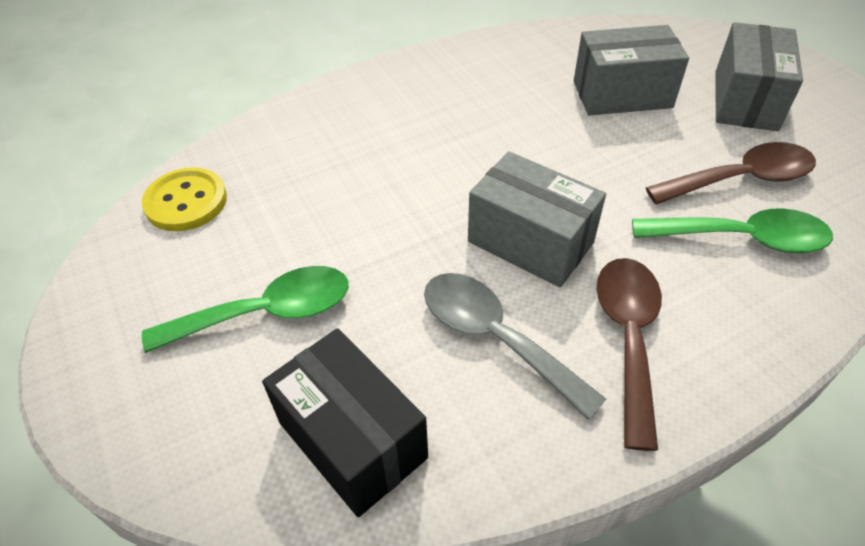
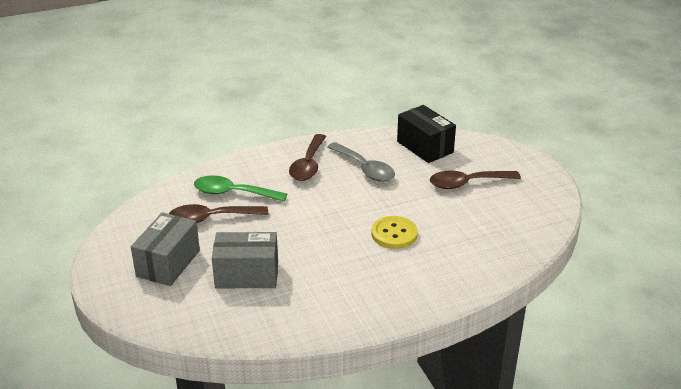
camera: 175 degrees left, 15 degrees down
(186, 202) = (527, 232): yellow button -> yellow button (394, 234)
(267, 313) = (467, 183): green spoon -> brown spoon
(530, 242) = (338, 199): grey box -> none

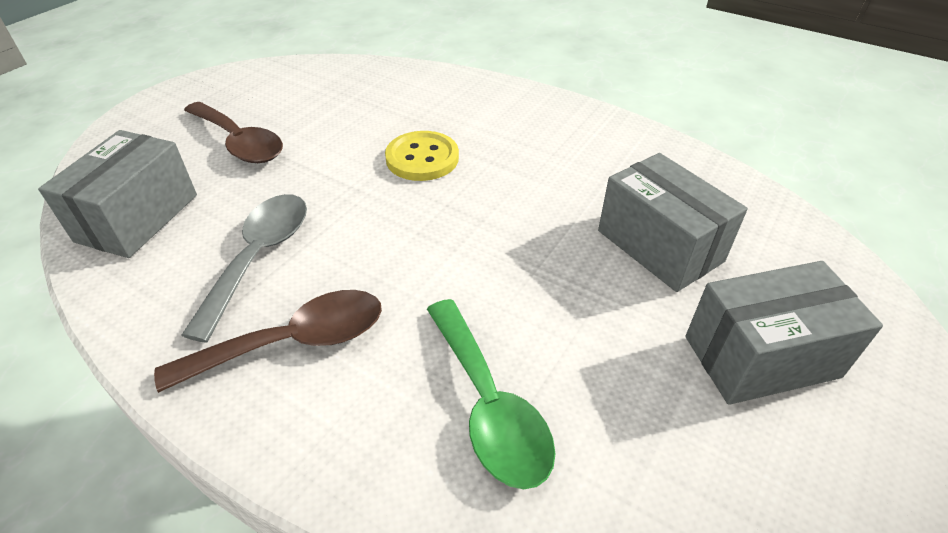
camera: 125 degrees left, 10 degrees up
(211, 218) = (596, 384): brown spoon -> none
(425, 147) = (138, 218): black box -> grey box

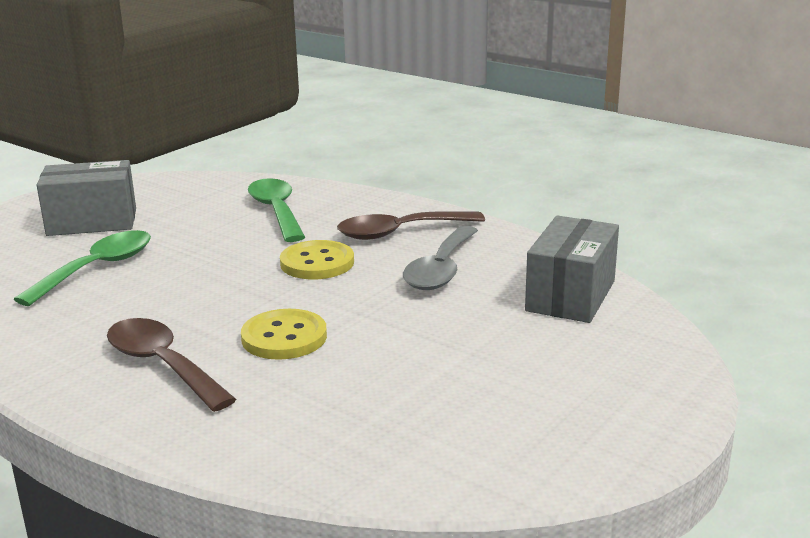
camera: 175 degrees left, 20 degrees down
(240, 142) = (508, 360): brown spoon -> brown spoon (162, 365)
(405, 265) = (317, 263): none -> yellow button
(659, 246) = (98, 268): grey box -> green spoon

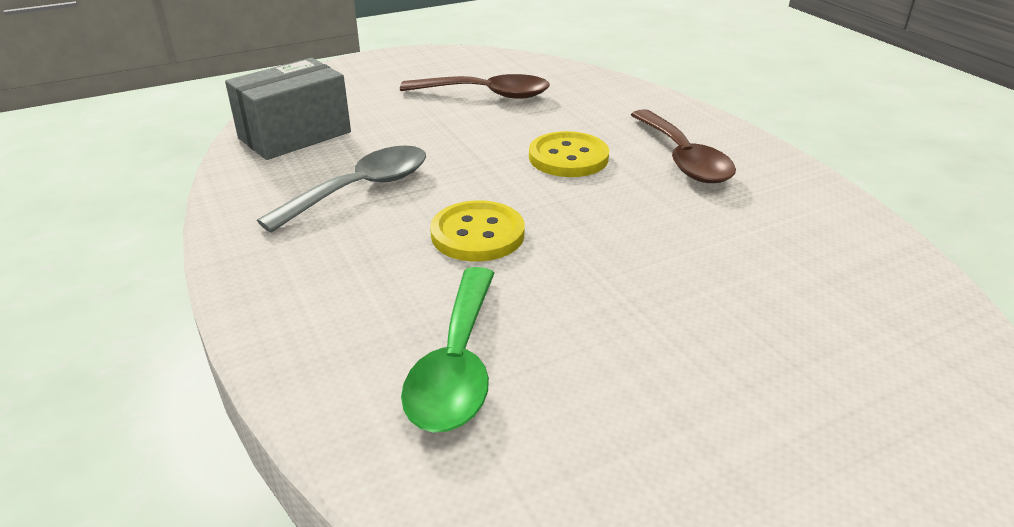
camera: 155 degrees left, 10 degrees up
(92, 222) = (794, 444): grey box -> none
(98, 268) = (762, 304): green spoon -> none
(399, 232) = (336, 257): brown spoon -> brown spoon (486, 94)

